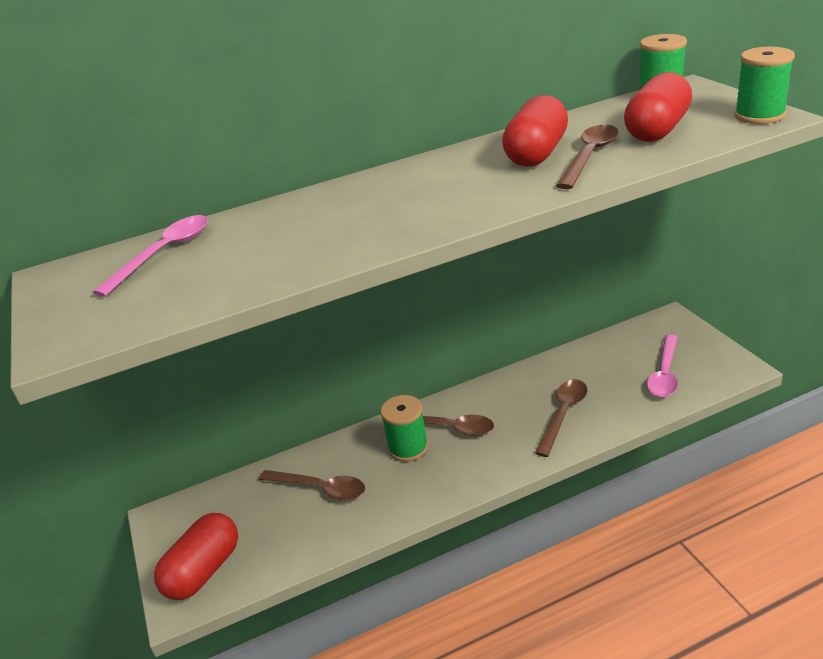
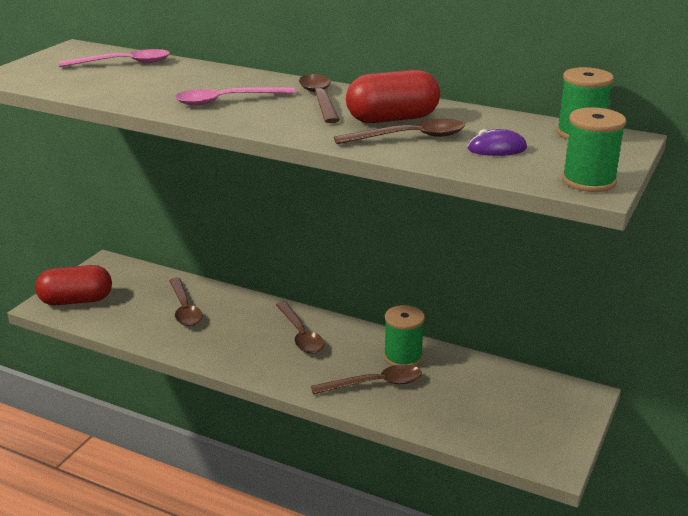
camera: 45 degrees right, 5 degrees down
(408, 447) = (261, 326): green spool -> green spool (403, 357)
(441, 174) = (319, 99): none -> brown spoon
(657, 130) = (497, 149): red capsule -> purple mouse
(664, 374) = (492, 420): pink spoon -> pink spoon (227, 101)

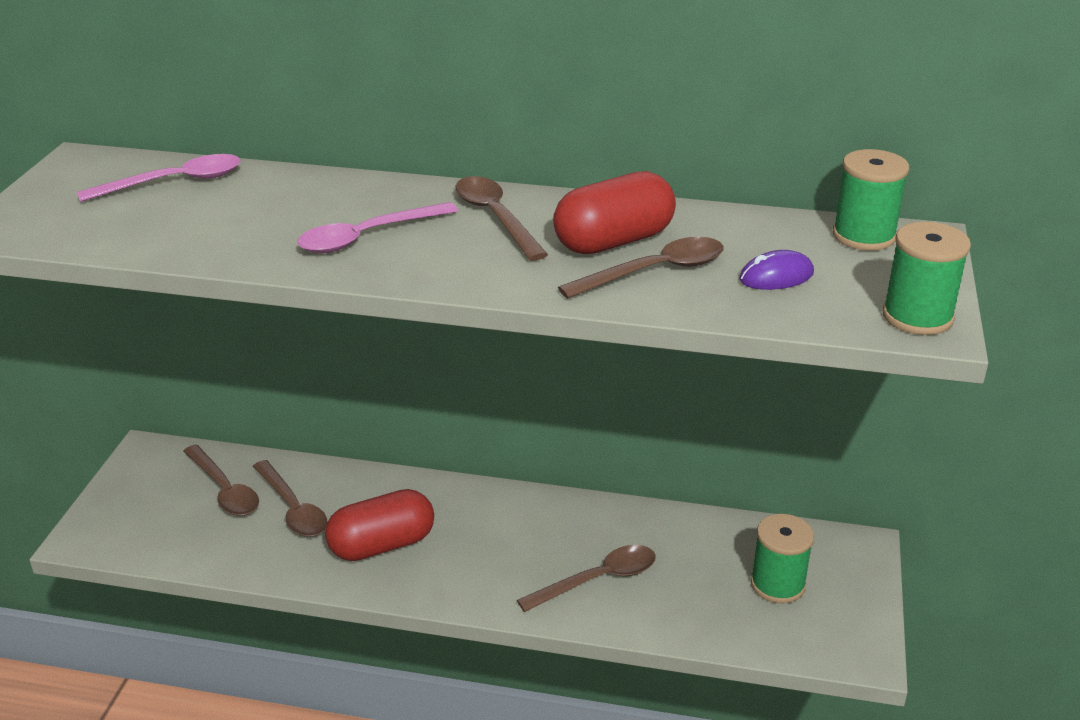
camera: 15 degrees left, 5 degrees up
(76, 300) = (128, 522): red capsule -> red capsule (382, 545)
(300, 335) = (470, 522): brown spoon -> brown spoon (224, 490)
(403, 357) = (618, 532): green spool -> green spool (777, 584)

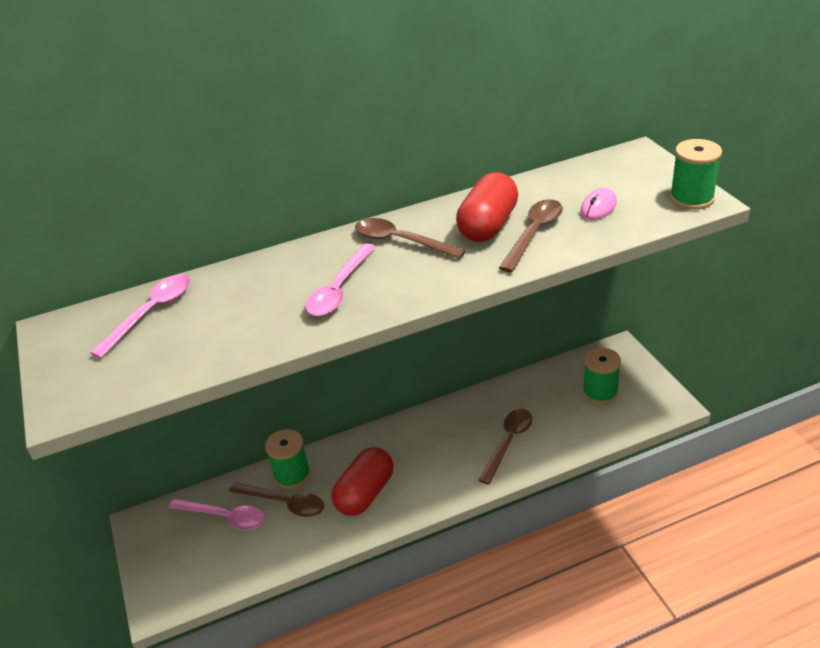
camera: 30 degrees left, 5 degrees up
(224, 490) = (225, 517): brown spoon -> pink spoon
(776, 276) = (598, 207): purple mouse -> pink mouse
(864, 236) = (610, 164): green spool -> green spool (292, 475)

